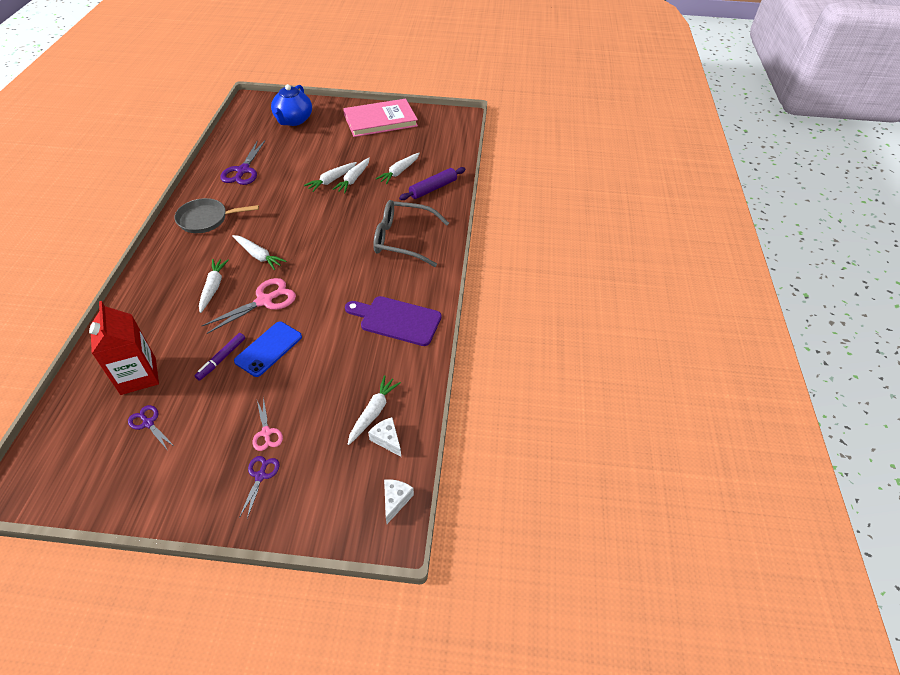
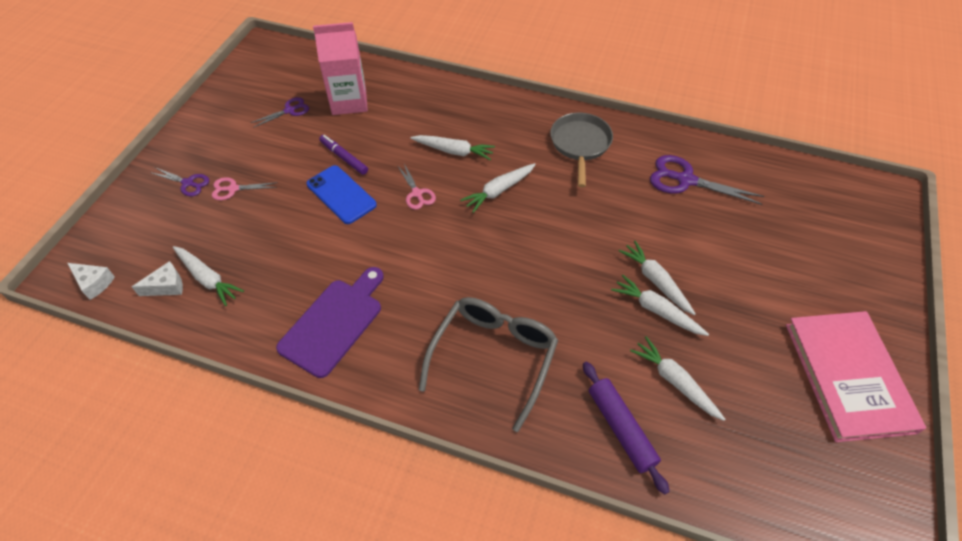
camera: 105 degrees right, 5 degrees up
(138, 376) = (349, 102): red carton -> pink carton
(264, 301) = (417, 193): pink scissors -> pink scissors, size x0.58
(293, 120) = (830, 244): blue teapot -> none

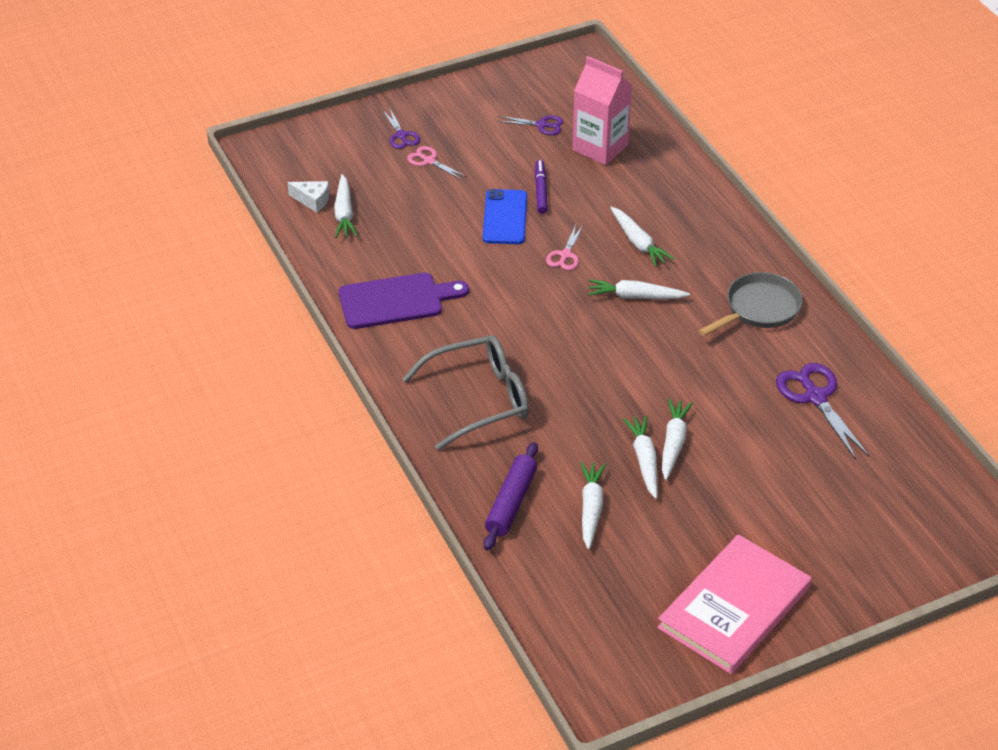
camera: 45 degrees right, 10 degrees down
(94, 283) = (269, 167): white cheese -> none

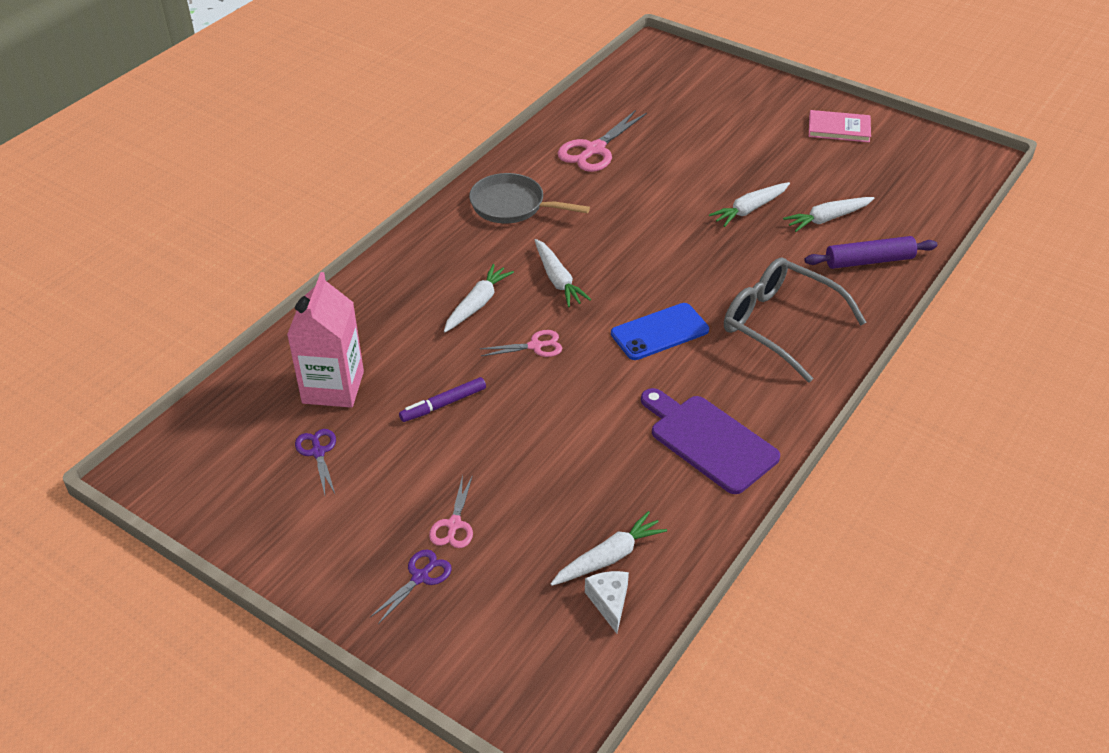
camera: 120 degrees left, 0 degrees up
(505, 217) = (510, 414): blue phone -> blue phone (659, 332)
(673, 443) = (715, 201): white carrot -> none
(734, 607) = (839, 128): pink book -> pink book, size x0.55
(815, 397) = (595, 150): purple scissors -> pink scissors

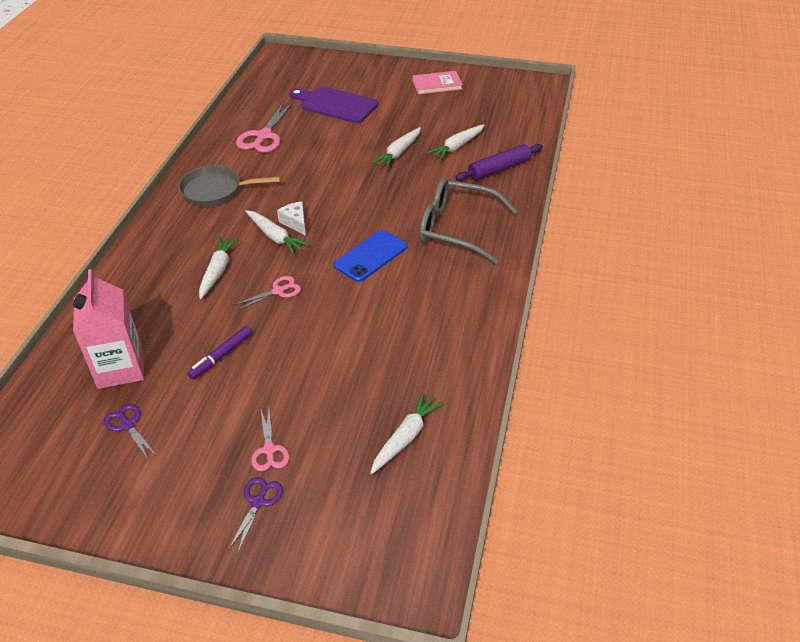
camera: 20 degrees left, 0 degrees up
(609, 602) = (421, 473): white cheese -> white cheese (295, 223)
(709, 441) = (443, 326): purple cutting board -> purple cutting board (336, 105)

